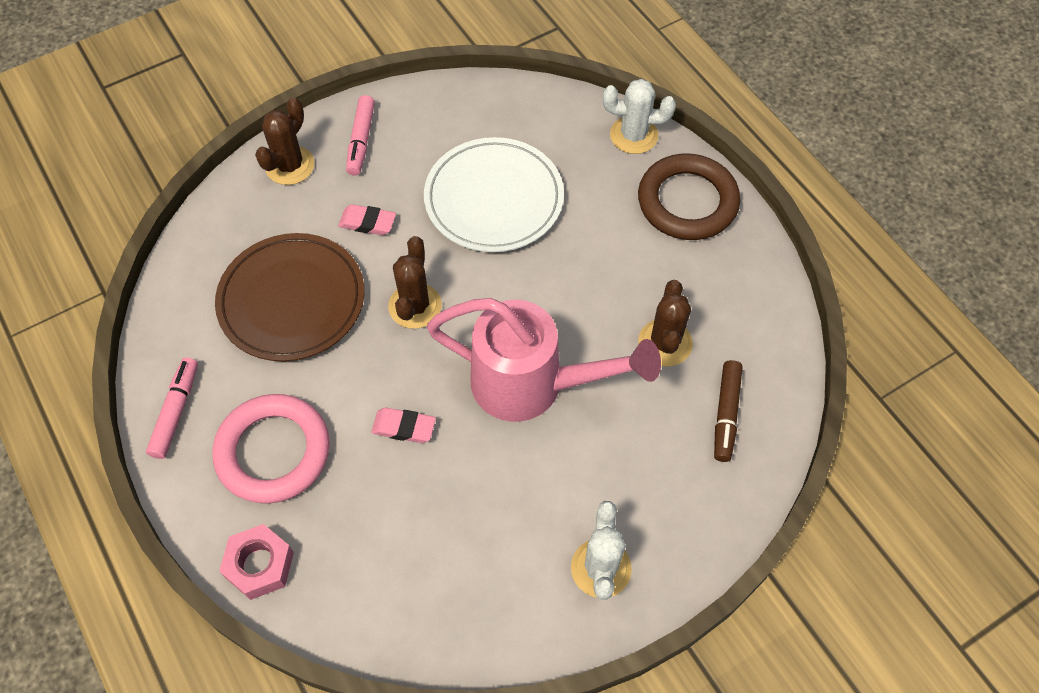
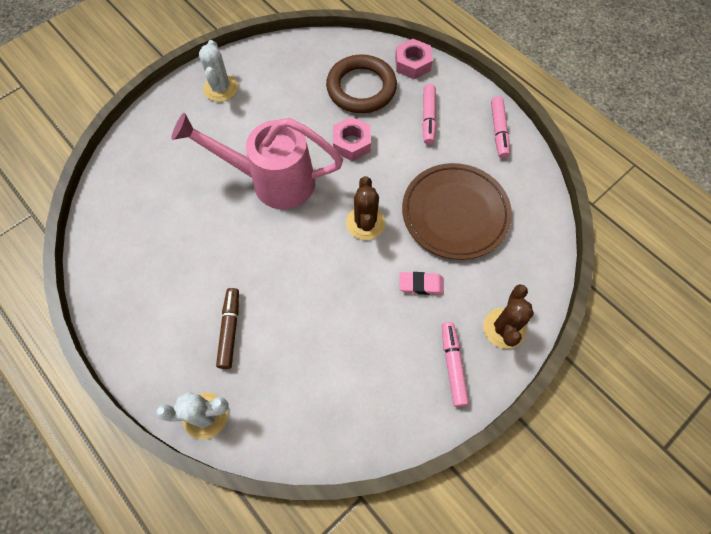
camera: 170 degrees right, 5 degrees up
(273, 452) = (428, 118): pink ring -> pink marker
(404, 427) = (351, 143): pink eraser -> pink nut
(494, 199) = (323, 324): white plate -> none
(665, 343) = (180, 224): brown cactus -> none
(687, 202) = (158, 349): brown ring -> brown ring (361, 88)
(725, 414) = (140, 182): brown marker -> brown marker (230, 330)

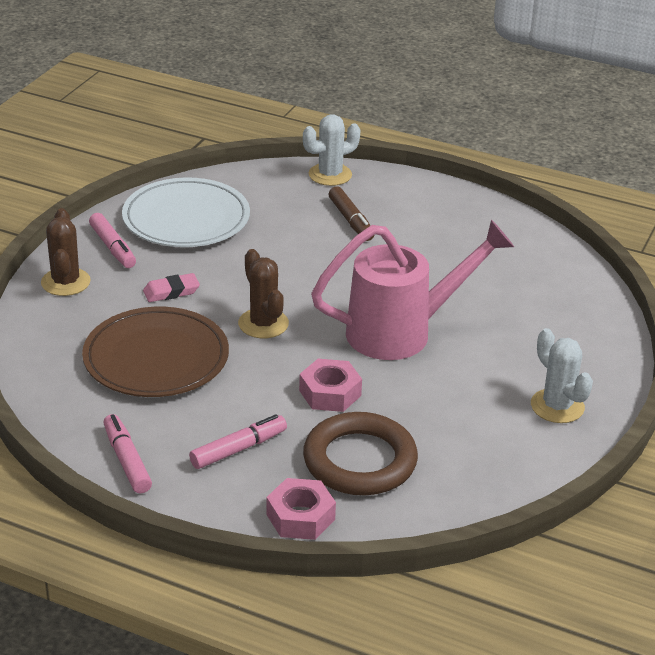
camera: 155 degrees right, 30 degrees down
(373, 388) = (186, 219): none -> white plate
(428, 118) = (239, 449): pink marker -> pink marker turned 75 degrees clockwise

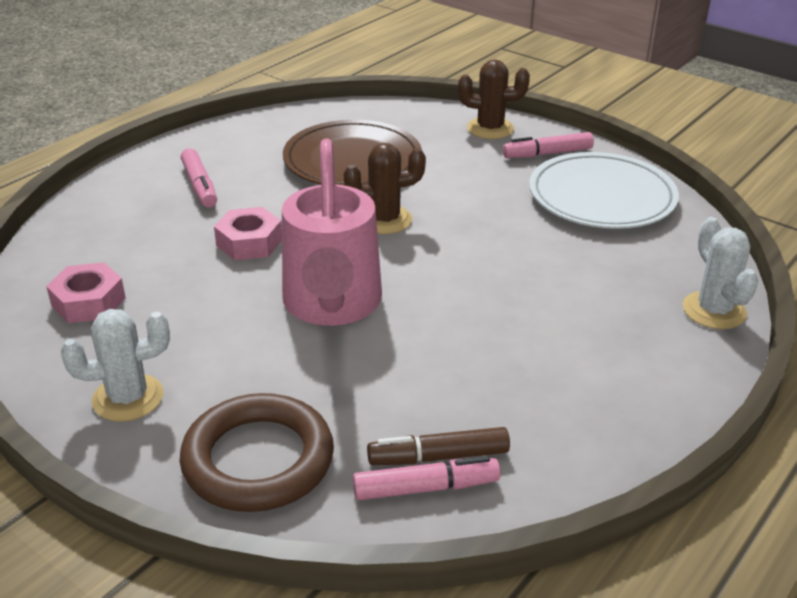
camera: 105 degrees right, 0 degrees up
(127, 460) = (220, 138): pink marker -> pink marker (426, 488)
(171, 292) = (459, 176): pink eraser -> none
(300, 517) = (92, 204): pink nut -> pink nut (88, 302)
(351, 221) = (590, 309): brown marker -> brown marker (438, 456)
(360, 461) = (138, 244): brown ring -> brown ring (258, 460)

